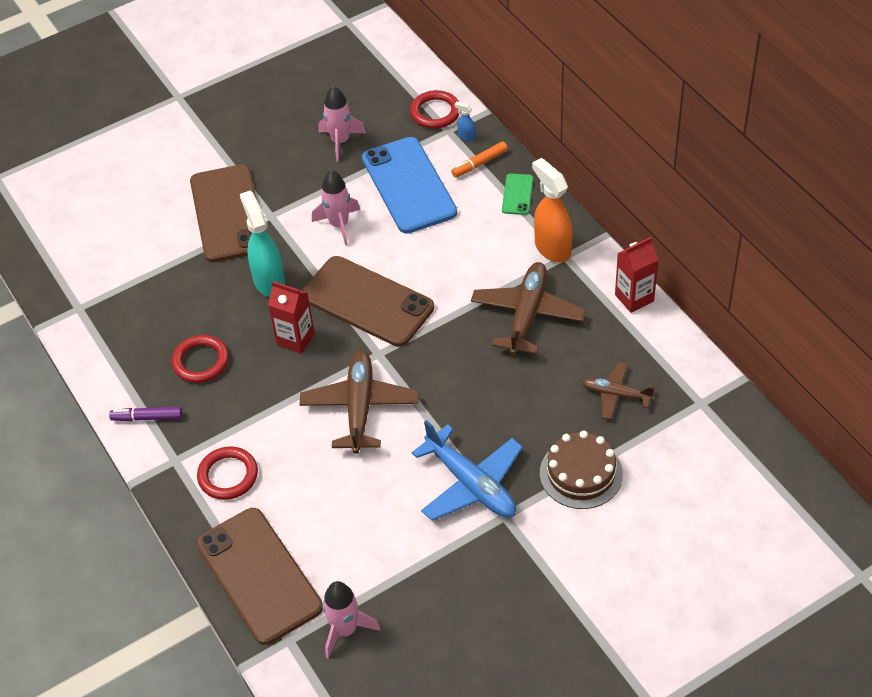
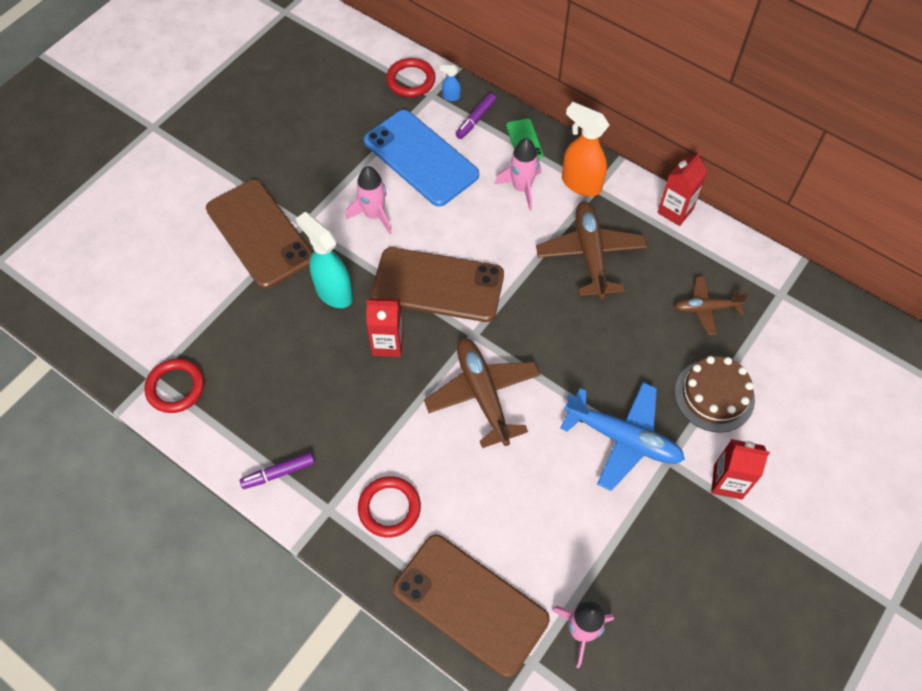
camera: 25 degrees left, 10 degrees up
(201, 361) = (305, 396): red ring -> red ring (175, 387)
(340, 141) = (335, 131): pink rocket -> pink rocket (521, 188)
(479, 163) = (475, 119): orange marker -> purple marker
(551, 552) = (727, 482): none -> red carton

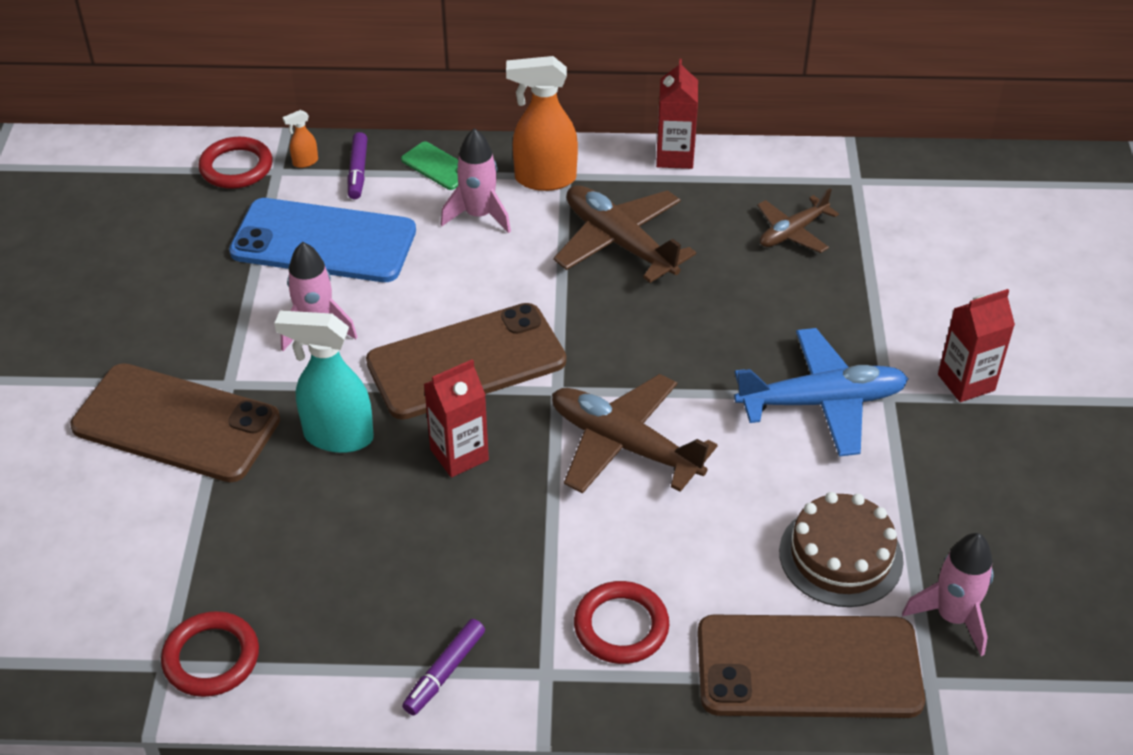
camera: 35 degrees left, 15 degrees down
(451, 97) = (305, 162): blue spray bottle -> orange spray bottle
(714, 395) = (877, 309): brown cake -> brown cake (840, 556)

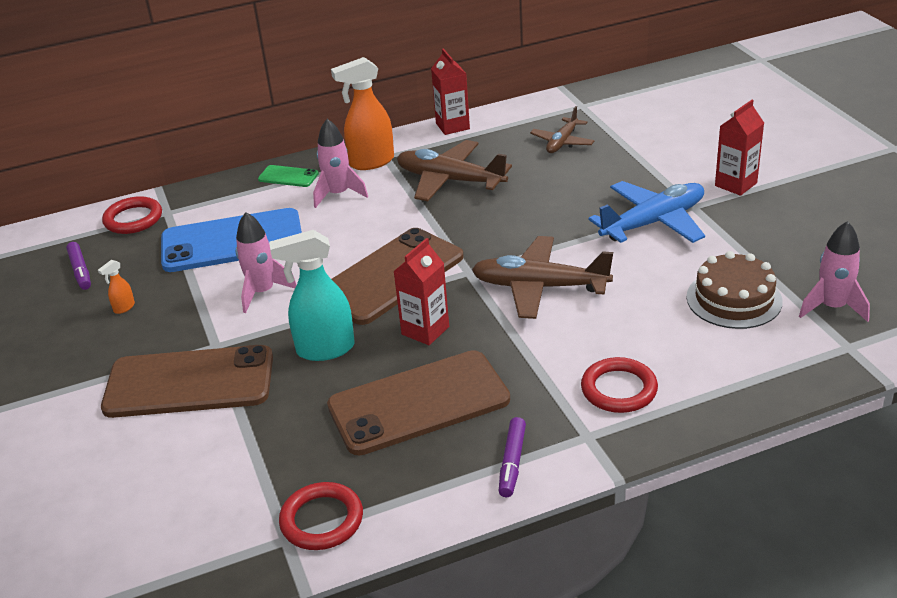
camera: 20 degrees left, 10 degrees down
(305, 162) = (185, 202): orange spray bottle -> orange spray bottle (124, 308)
(358, 172) = (230, 196): purple marker -> purple marker (80, 271)
(808, 667) = (764, 367): brown phone -> brown phone (418, 403)

